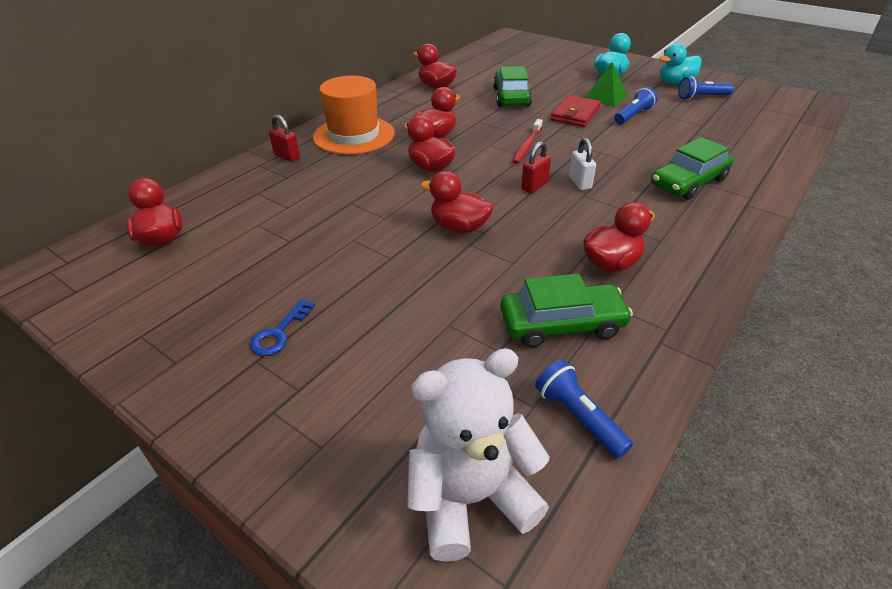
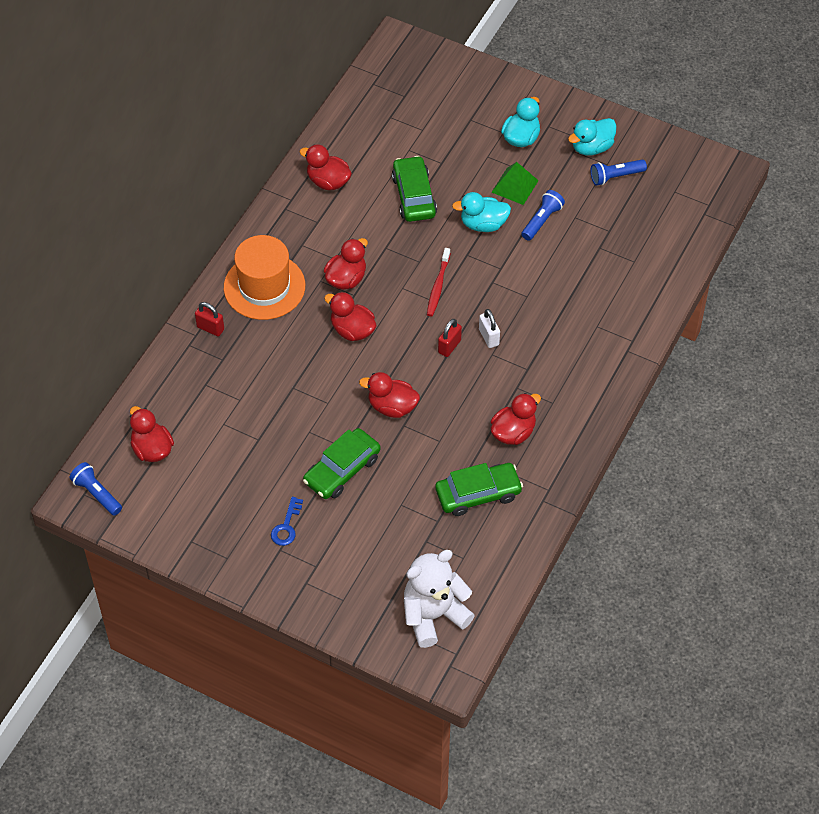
camera: 10 degrees left, 15 degrees up
(575, 114) = (483, 224): red wallet -> turquoise duck
(578, 417) = (490, 561): blue flashlight -> blue flashlight (97, 494)
(688, 182) = (583, 326): green car -> green car (342, 470)

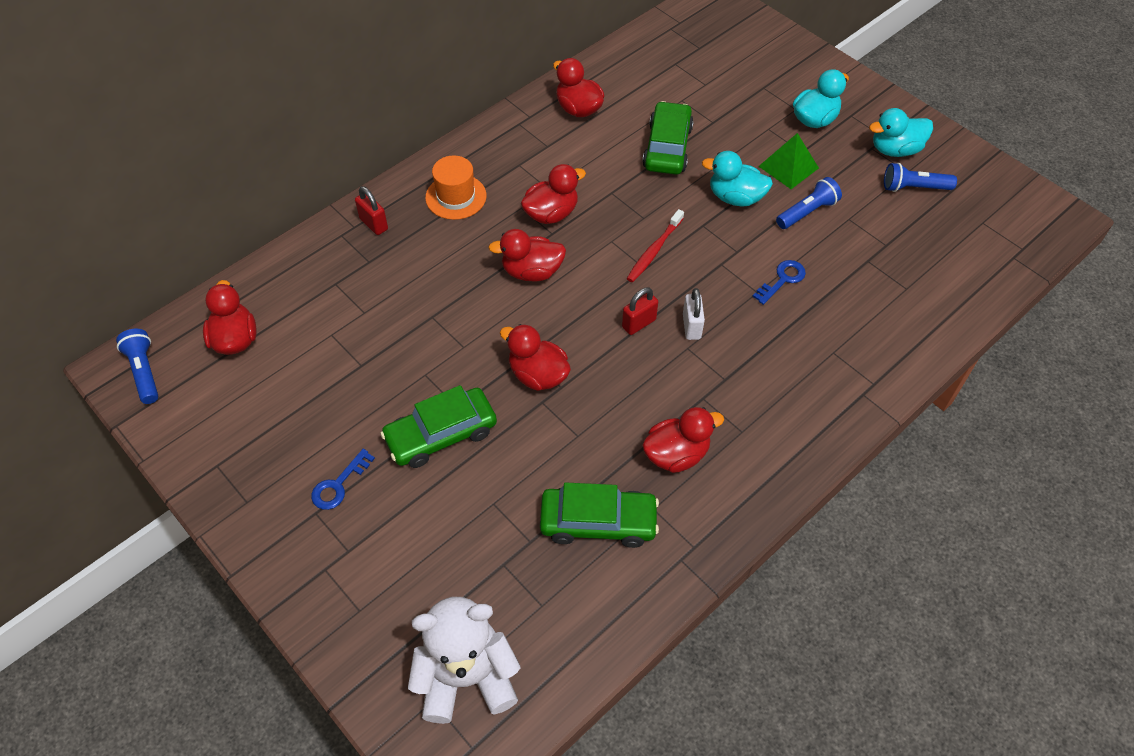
camera: 20 degrees right, 0 degrees up
(264, 286) = (456, 197): orange hat -> orange hat, size x0.63
(352, 330) = (531, 271): red duck -> red duck turned 60 degrees counterclockwise
(542, 281) = (782, 280): none -> blue key

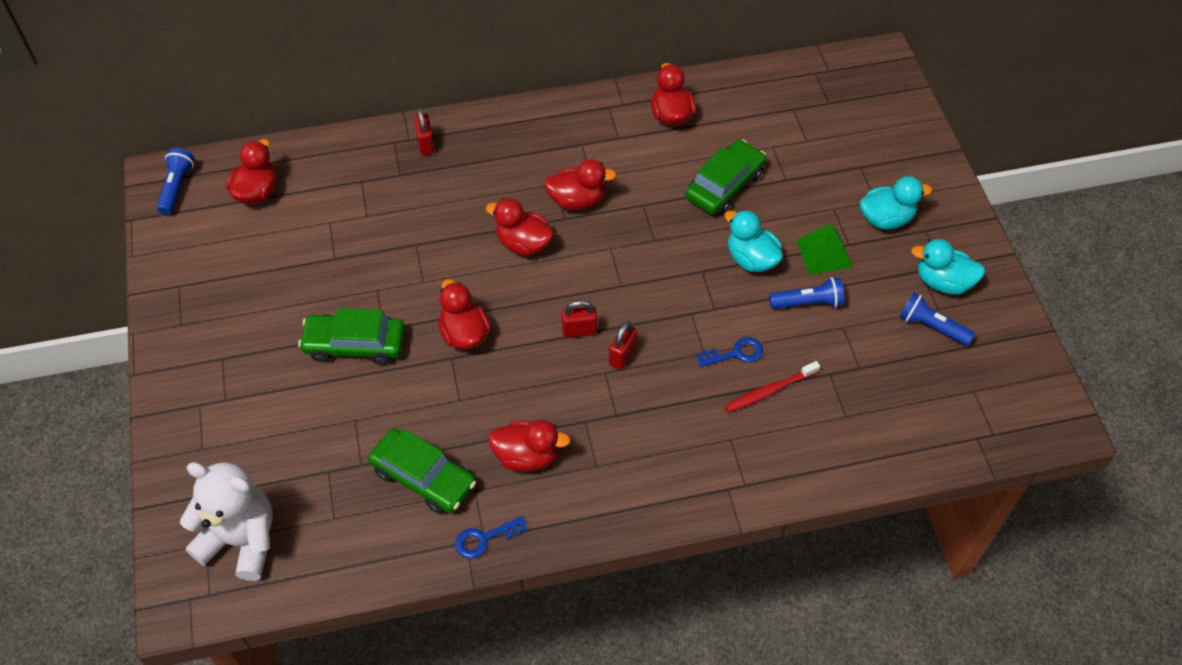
camera: 30 degrees right, 0 degrees up
(339, 484) = (253, 345): blue key -> blue key (485, 538)
(456, 197) = (508, 150): orange hat -> none
(654, 251) = (641, 274): red toothbrush -> red toothbrush (769, 391)
(691, 326) = (622, 355): white padlock -> red padlock

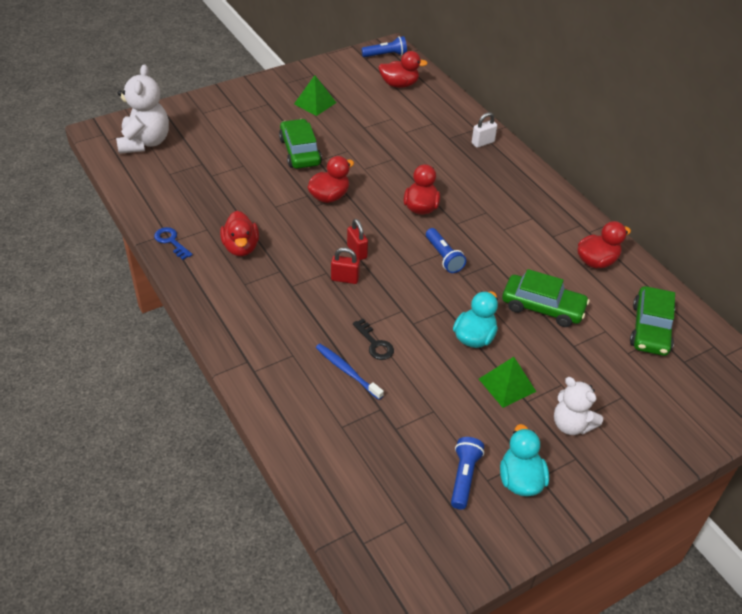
camera: 70 degrees right, 10 degrees down
(251, 300) = (315, 103): none -> green pyramid
(423, 477) = (209, 204): green car -> green car (650, 328)
(425, 144) = (483, 143): red padlock -> white padlock
(577, 200) = (476, 226): red duck -> none
(735, 353) = (375, 343): blue key -> black key
(769, 391) = (347, 371): red toothbrush -> blue toothbrush
(808, 303) = (447, 382): blue flashlight -> blue flashlight (443, 257)
(886, 219) = (571, 425): turquoise duck -> white teddy bear

